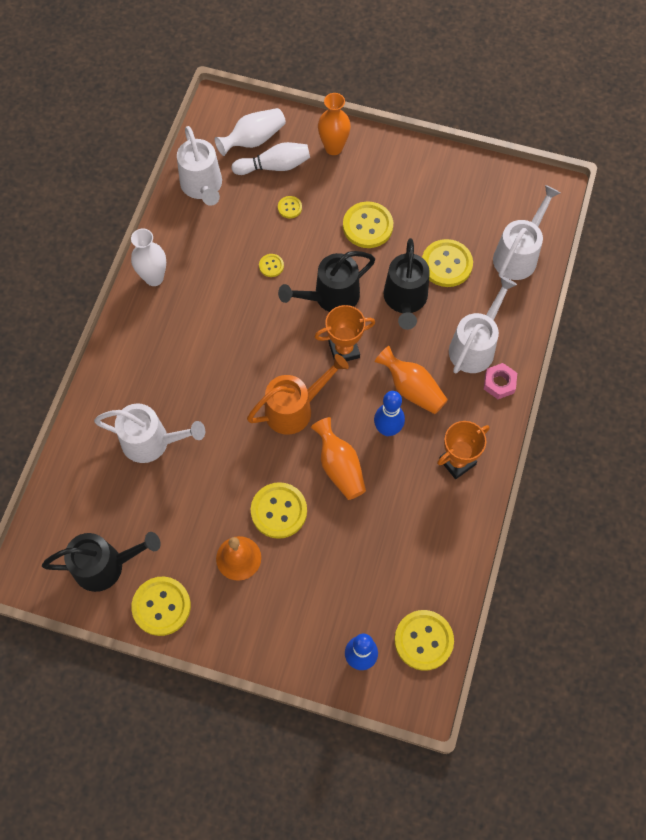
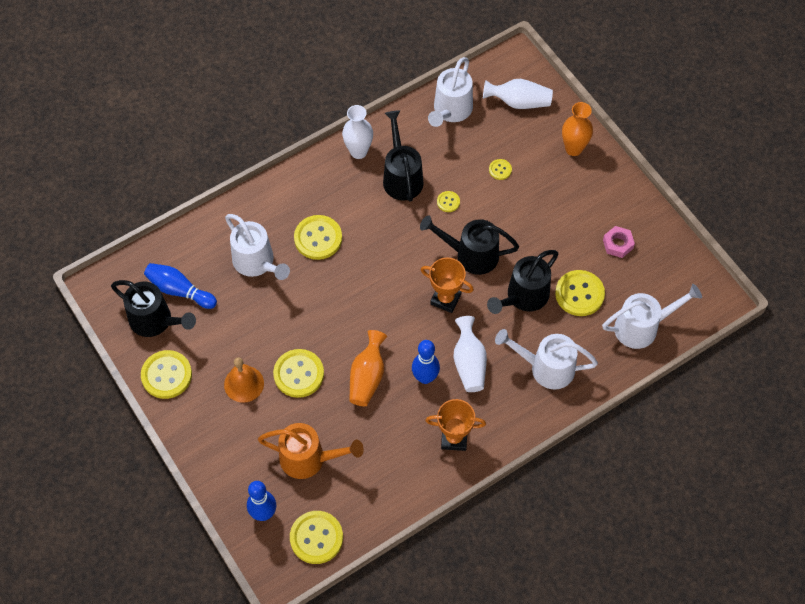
camera: 40 degrees right, 5 degrees down
(103, 521) = (179, 290): none -> blue bowling pin
(211, 272) = (401, 176): none -> black watering can
(274, 166) = (516, 132): white bowling pin -> none
(295, 408) = (373, 314): orange watering can -> orange watering can (309, 459)
(367, 226) = (545, 224): yellow button -> yellow button (318, 238)
(412, 389) = (469, 363): orange vase -> white vase
(475, 345) = (545, 368): white watering can -> white watering can turned 150 degrees counterclockwise
(499, 383) = (538, 408): pink nut -> pink nut (618, 244)

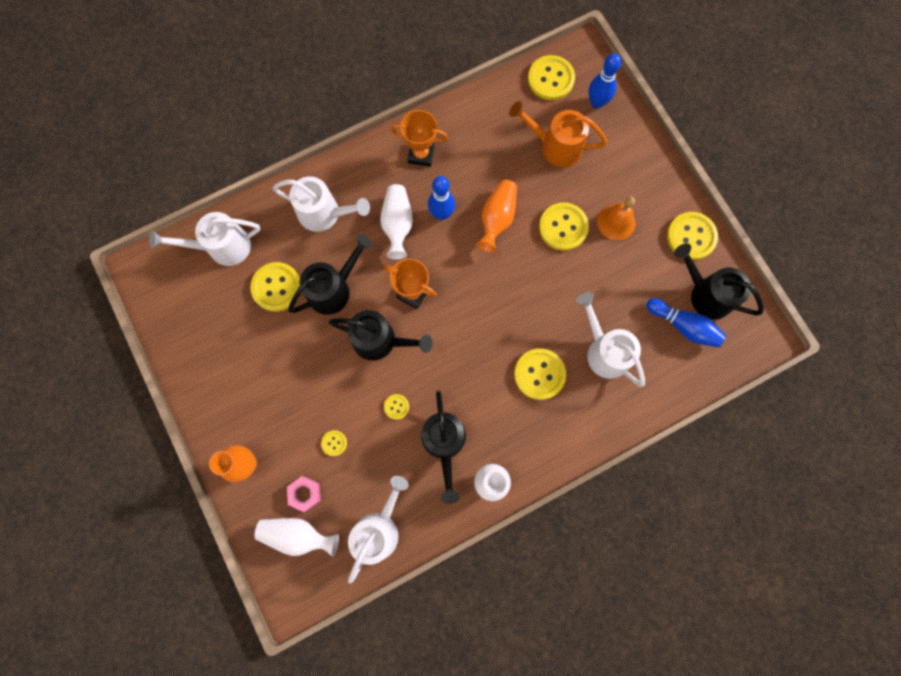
camera: 175 degrees left, 15 degrees up
(618, 244) = (225, 340): pink nut -> pink nut (305, 493)

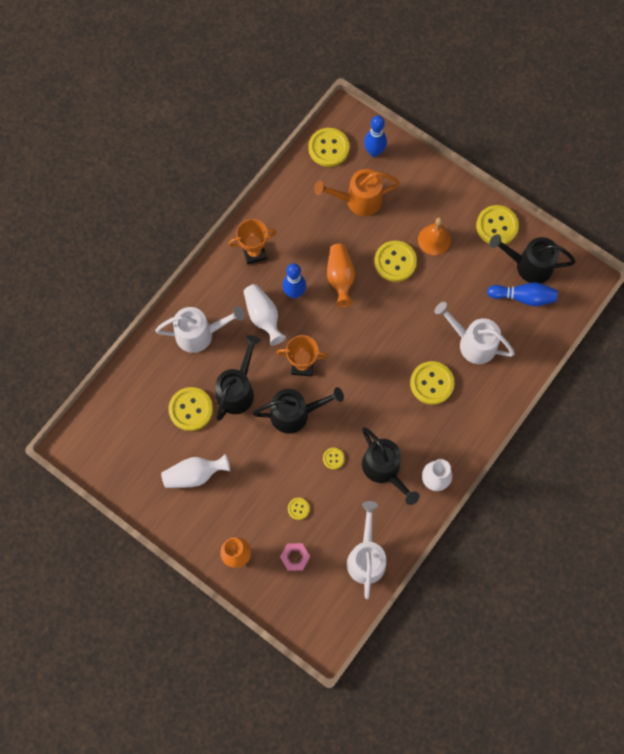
camera: 25 degrees left, 5 degrees down
(222, 247) = (129, 397): white watering can -> none
(298, 535) = (305, 591): white vase -> white vase (195, 474)

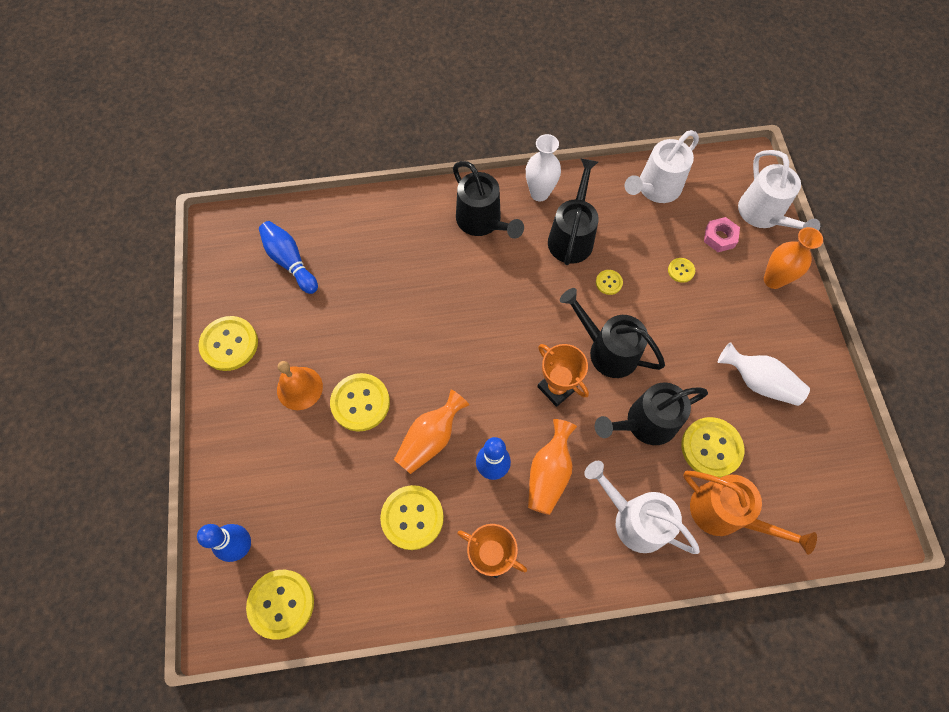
camera: 135 degrees left, 5 degrees down
(263, 317) = (549, 473): white vase -> orange vase
(358, 201) = (322, 505): orange watering can -> orange watering can (725, 514)
(431, 383) = (454, 265): yellow button -> yellow button (412, 517)
(472, 343) = (380, 266): white watering can -> white watering can (764, 215)
(528, 265) = (250, 283): black watering can -> black watering can (483, 222)

